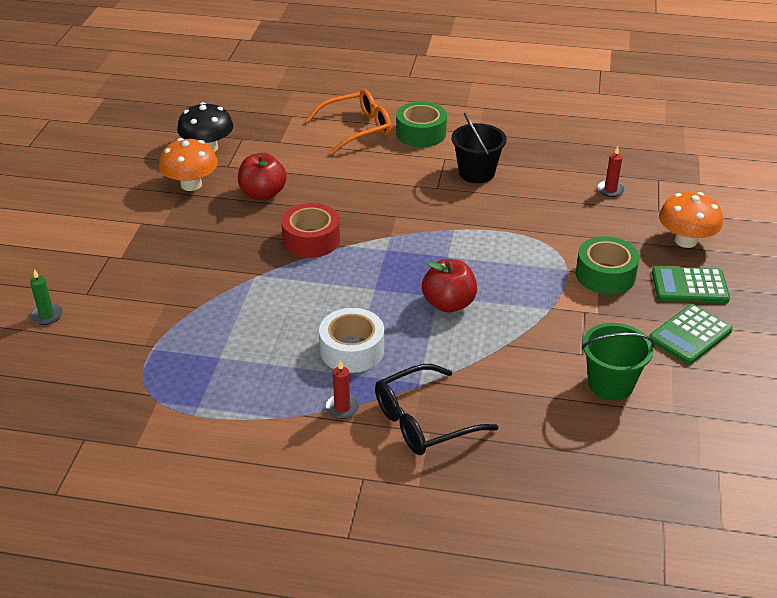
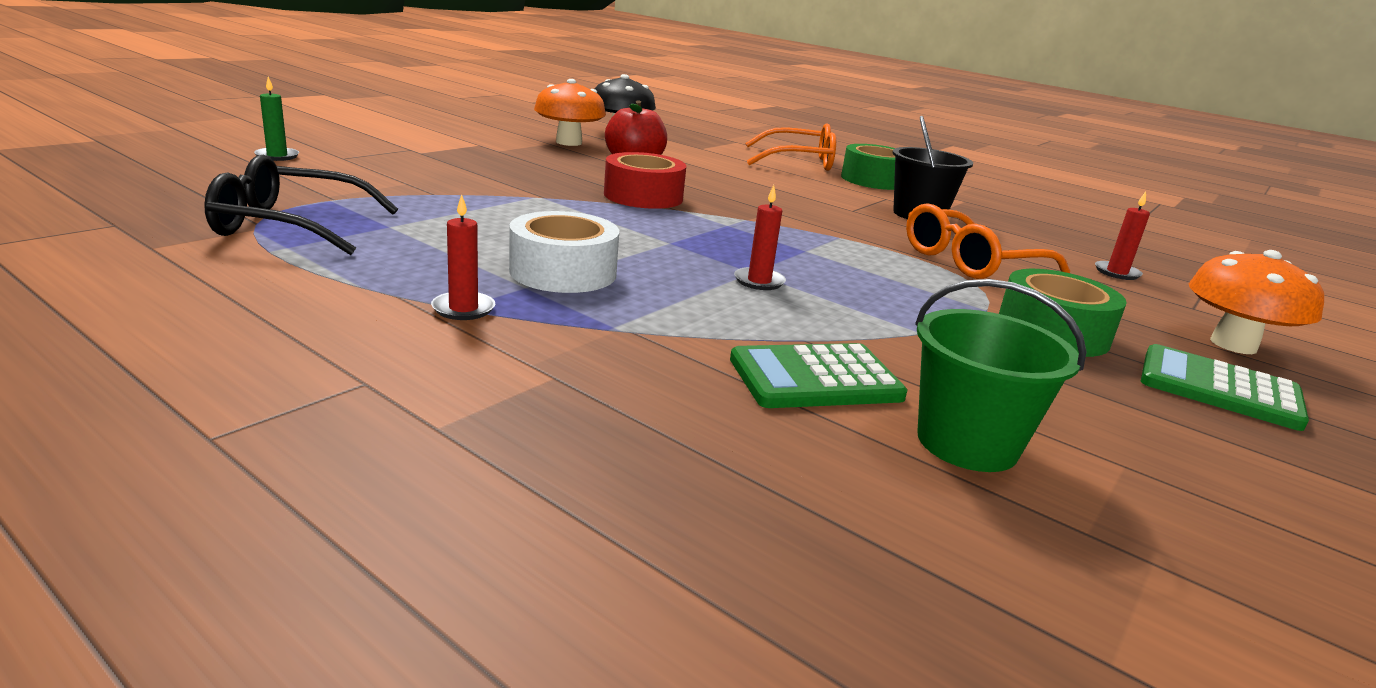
camera: 25 degrees right, 15 degrees down
(424, 421) = (564, 363): black glasses -> black glasses (291, 226)
(448, 304) = (759, 281): red apple -> red candle
(535, 220) = (971, 261): none -> orange glasses
(690, 335) = (1192, 442): green calculator -> green calculator (815, 378)

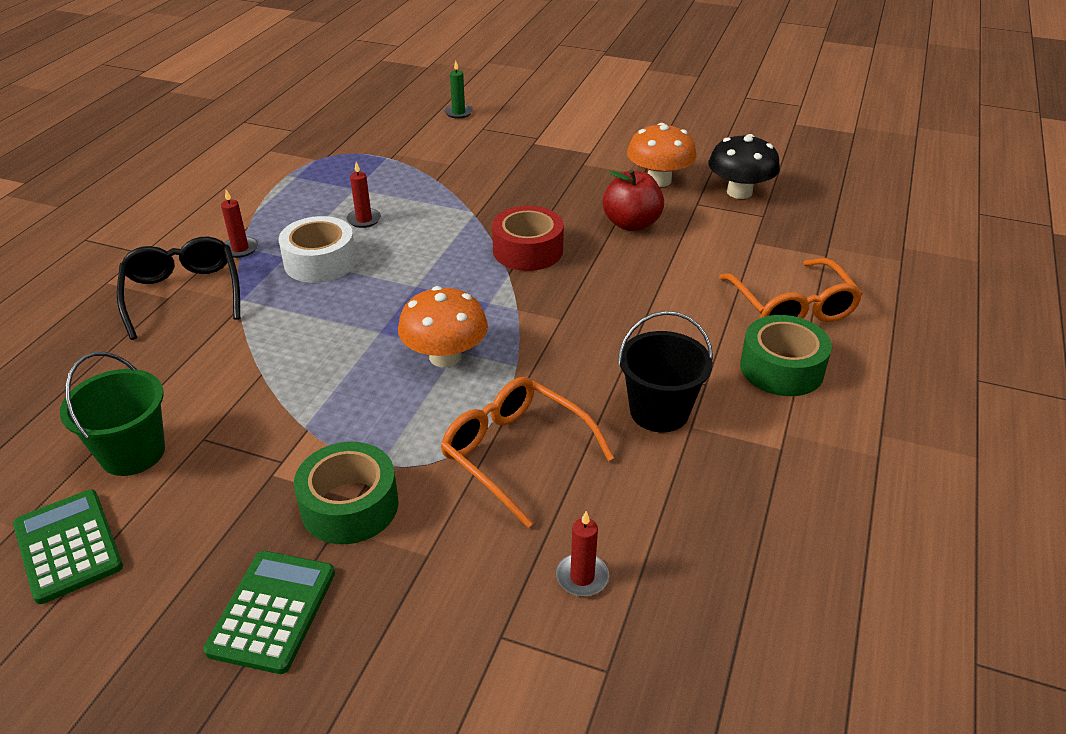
camera: 75 degrees right, 15 degrees up
(291, 226) = (329, 165): black glasses -> black glasses (183, 294)
(759, 281) = (361, 338): red candle -> red candle (364, 220)
(815, 378) = (200, 384): green calculator -> green calculator (68, 546)
(1233, 344) = (395, 650): orange mushroom -> orange mushroom (445, 357)

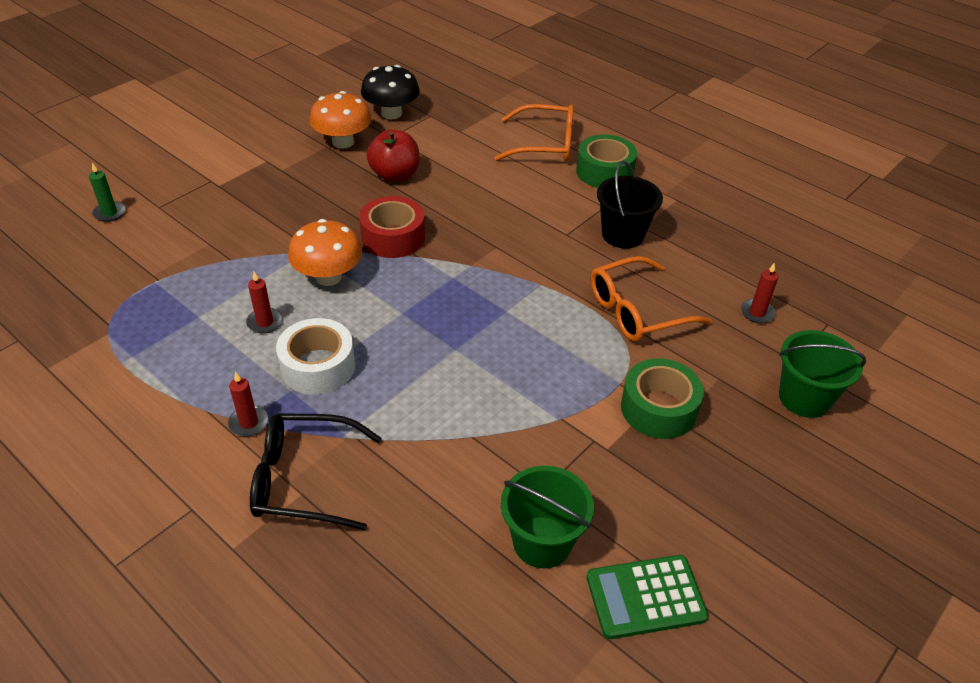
camera: 70 degrees left, 5 degrees up
(272, 611) = (749, 469): green calculator -> none
(426, 657) = (804, 398): none -> green bucket
(445, 357) = (510, 319): orange mushroom -> orange mushroom (328, 277)

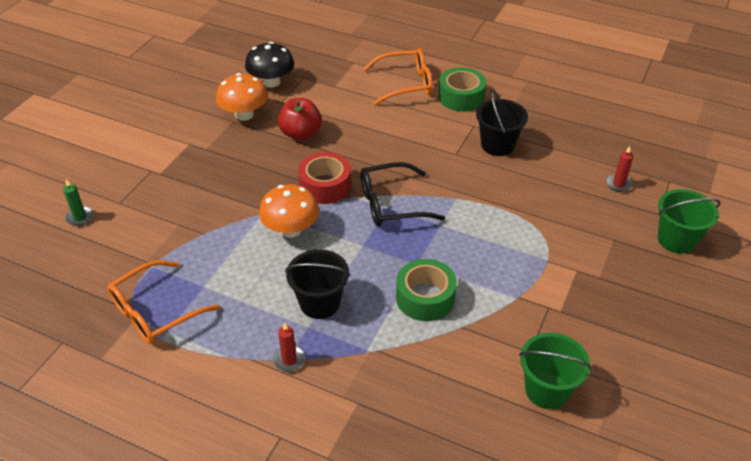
camera: 15 degrees left, 0 degrees up
(265, 322) = (259, 278): red candle -> none
(305, 480) = (355, 392): black glasses -> black glasses (392, 204)
(318, 366) = (320, 303): white tape -> black bucket
(638, 311) = (535, 202): orange glasses -> orange glasses (156, 311)
(645, 597) = (633, 409): green calculator -> none
(658, 408) = (582, 272): green tape -> green tape (425, 298)

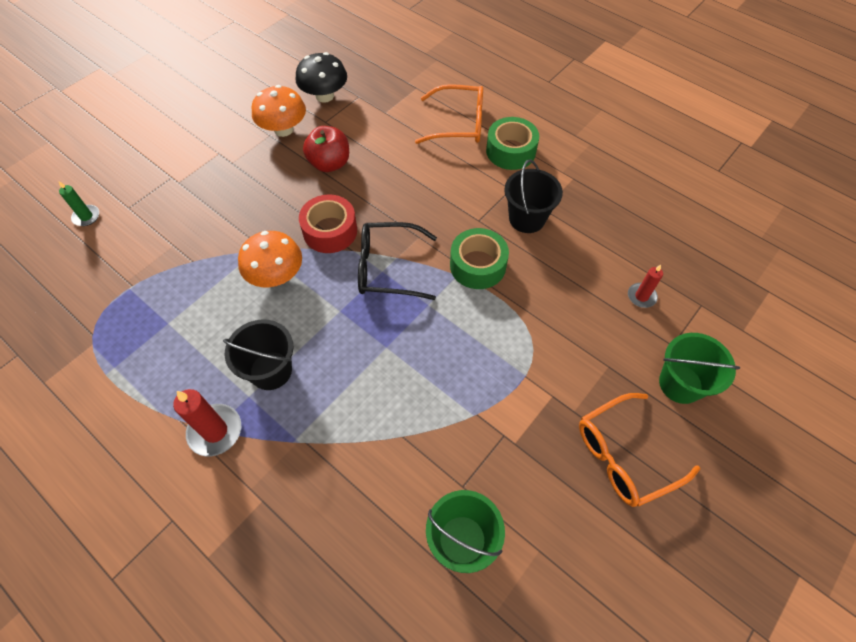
camera: 15 degrees right, 15 degrees up
(156, 311) = (113, 341): orange glasses -> orange glasses (625, 455)
(289, 360) = (215, 431): red candle -> red candle, size x1.64
(425, 298) = (378, 391): green tape -> green tape (477, 265)

